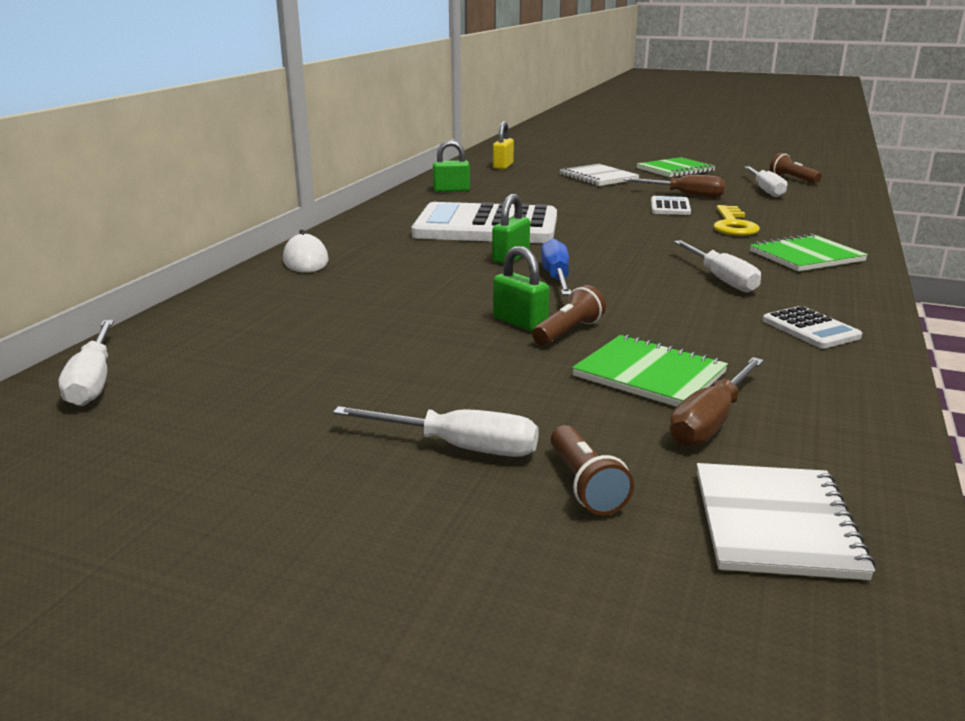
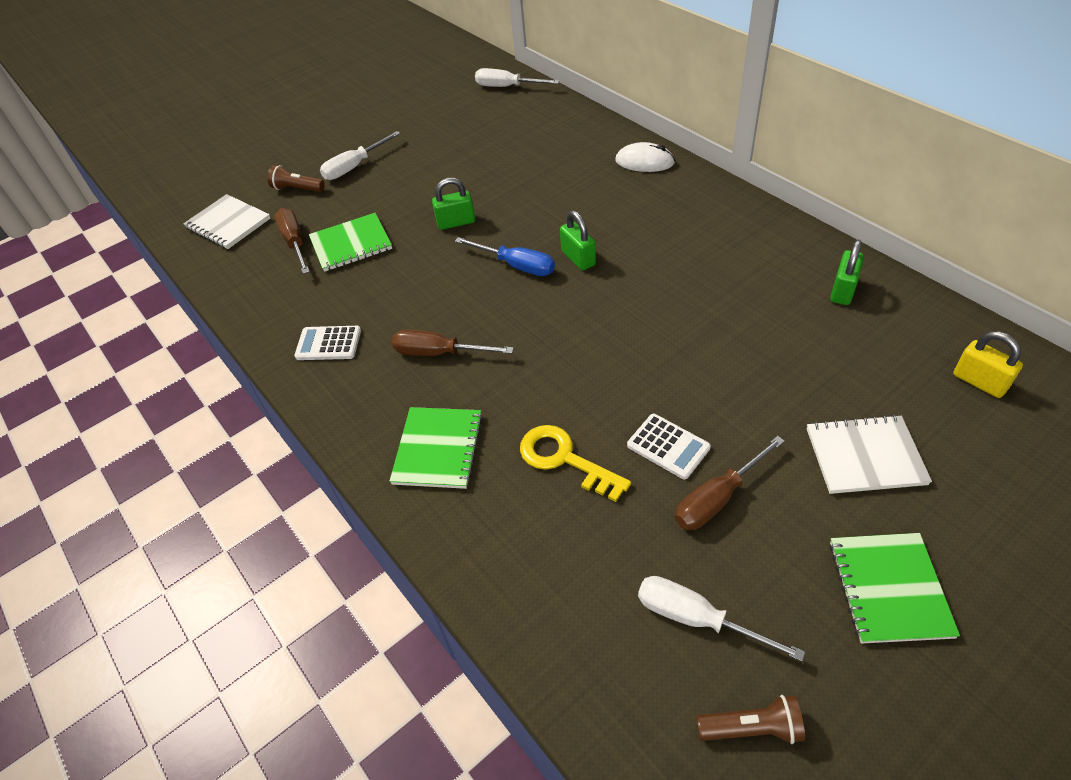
camera: 125 degrees right, 25 degrees up
(486, 227) = (676, 272): white calculator -> none
(568, 332) = (426, 236): brown flashlight -> none
(721, 279) = (439, 353): white screwdriver -> brown screwdriver

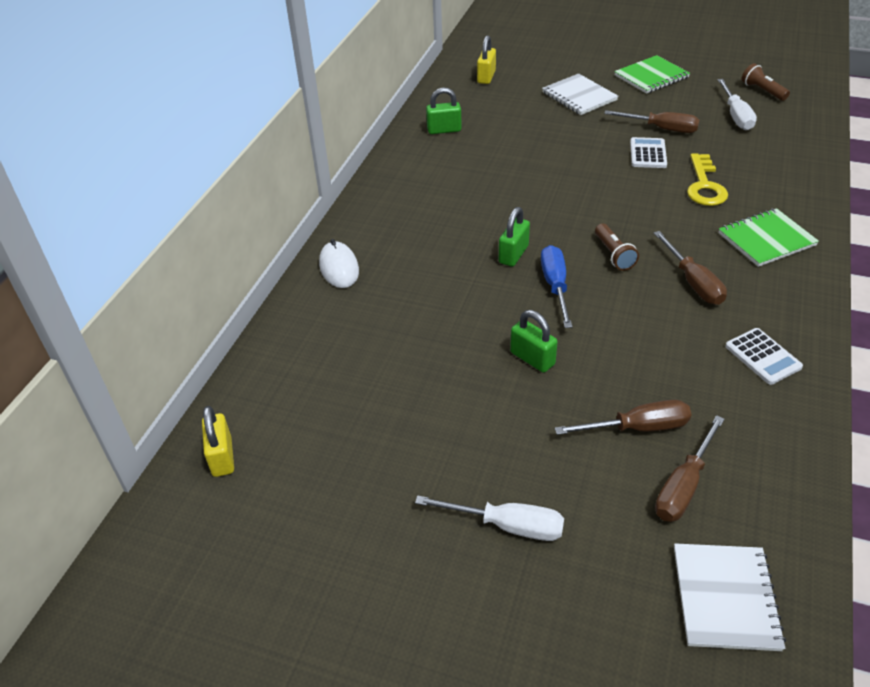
camera: 125 degrees left, 5 degrees down
(297, 189) = (598, 564): brown flashlight -> brown flashlight (613, 255)
(351, 244) = (637, 428): green notebook -> brown screwdriver
(507, 87) = (222, 457): white screwdriver -> yellow padlock

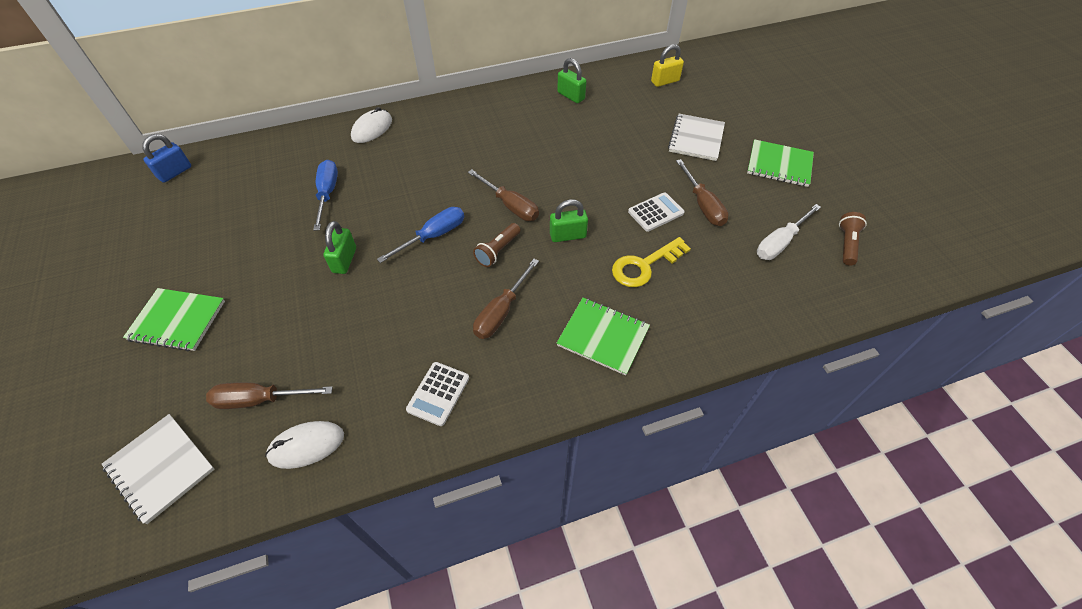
camera: 50 degrees right, 10 degrees up
(222, 457) = (175, 172): yellow padlock -> blue padlock
(412, 336) = (327, 194): none -> blue screwdriver
(507, 525) = (177, 320): white screwdriver -> green notebook
(513, 254) = (452, 198): green padlock -> green padlock (568, 235)
(637, 428) = (306, 348): brown screwdriver -> brown screwdriver (510, 205)
(725, 598) = (160, 468): white notebook -> white notebook turned 75 degrees clockwise
(768, 468) = (306, 446): none -> white mouse

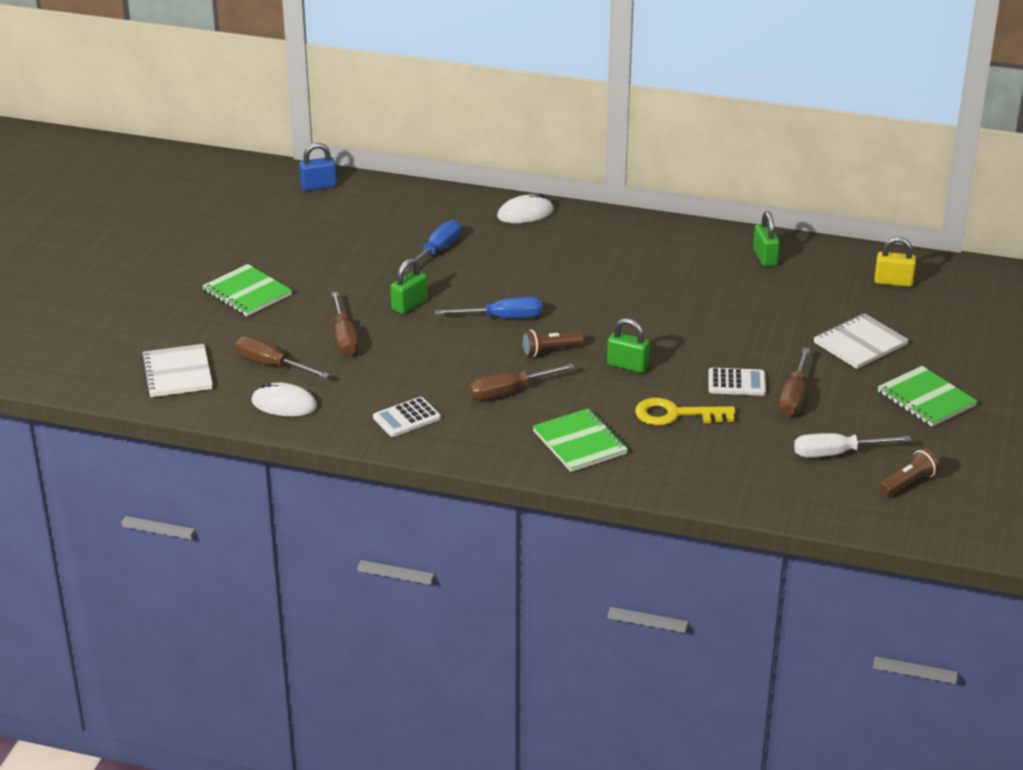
camera: 35 degrees right, 20 degrees down
(510, 205) = (597, 323): brown screwdriver -> brown screwdriver (344, 337)

